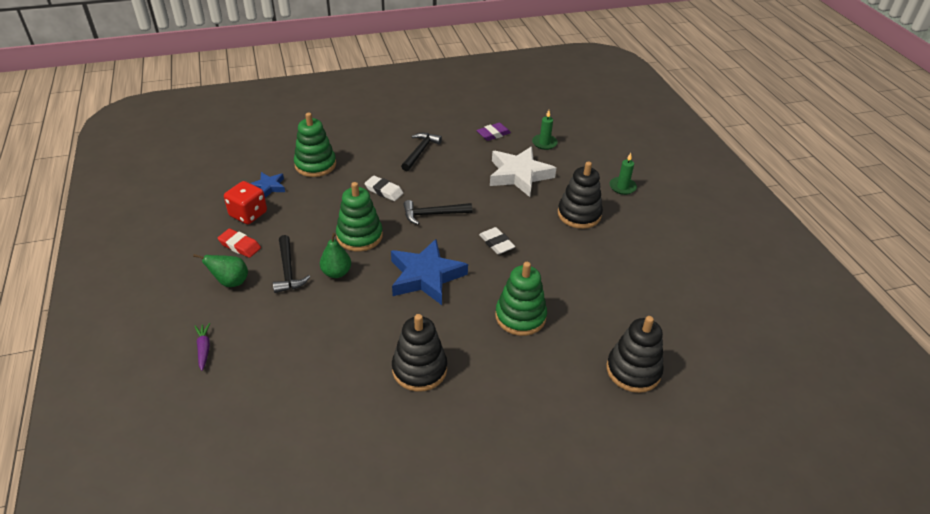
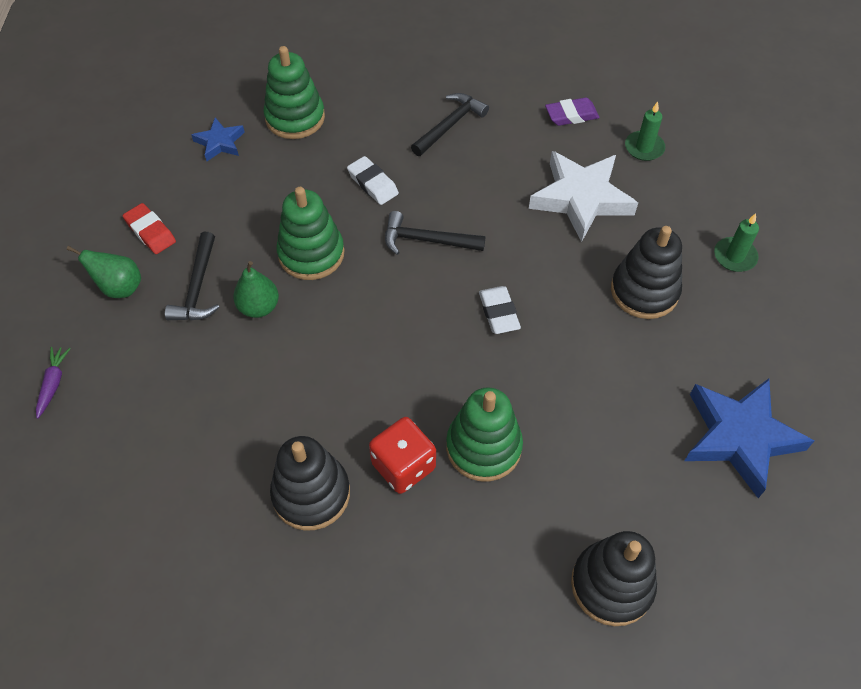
camera: 20 degrees right, 15 degrees up
(248, 214) = (178, 182): red dice -> red dice (403, 466)
(426, 276) = (377, 344): blue star -> blue star (739, 437)

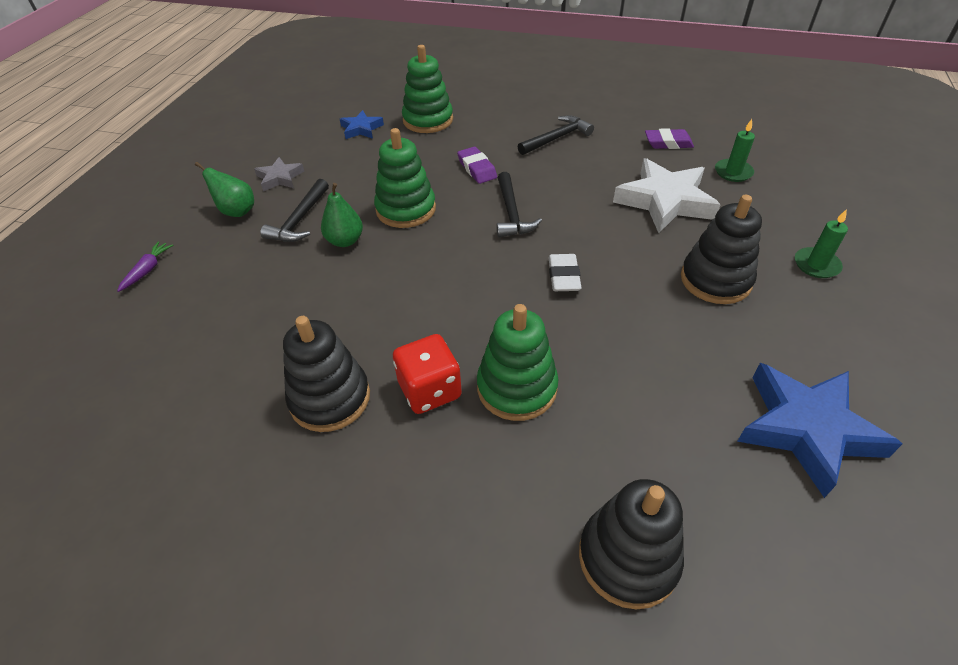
camera: 15 degrees right, 10 degrees down
(150, 232) = (280, 178): red eraser -> grey star
(373, 184) = (477, 169): white eraser -> purple eraser
(427, 240) = (511, 213): black hammer -> black hammer turned 120 degrees counterclockwise

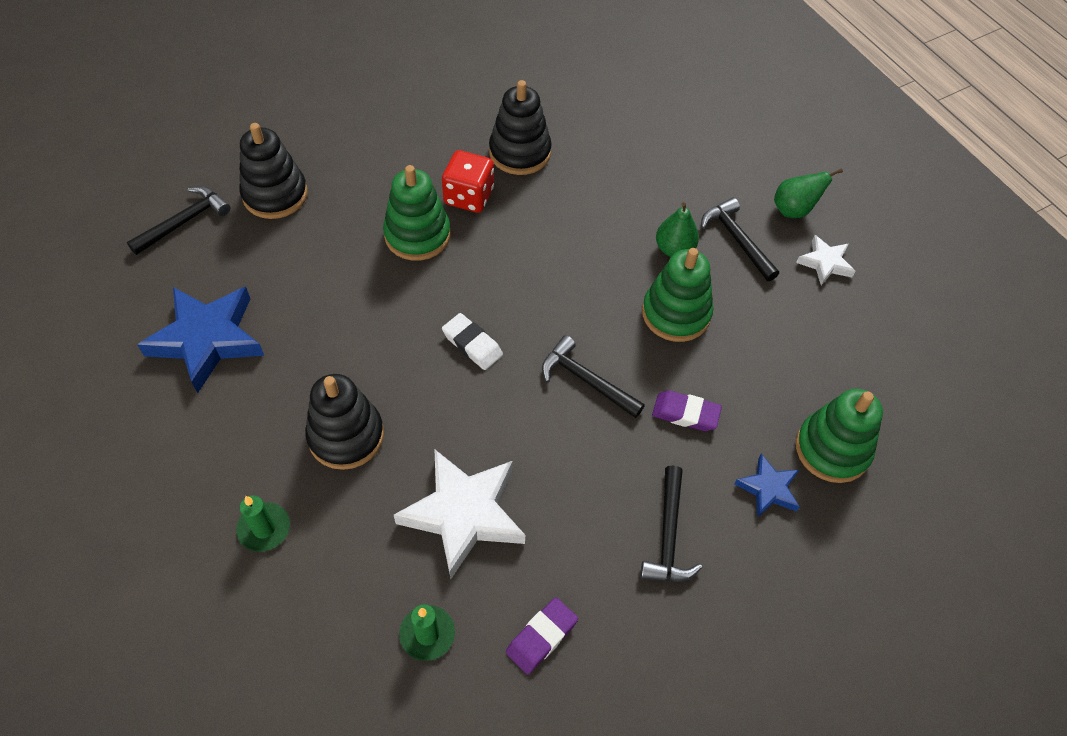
camera: 130 degrees right, 10 degrees up
(147, 270) = (759, 131): purple carrot -> none
(280, 178) = (825, 263): grey star -> white star
(361, 129) = (869, 378): blue star -> blue star (768, 489)
(776, 611) = (184, 222): none -> black hammer

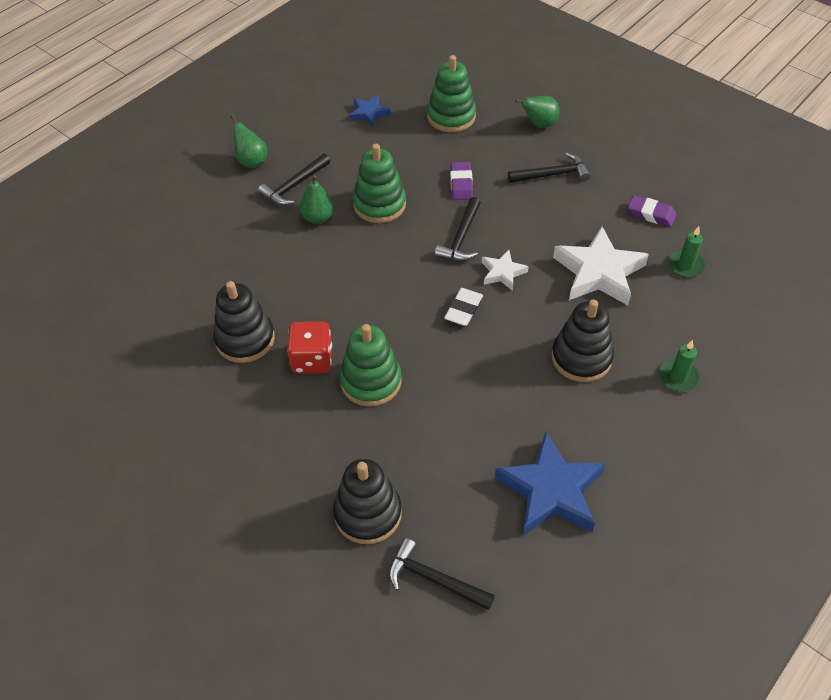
camera: 105 degrees left, 5 degrees down
(768, 489) = (494, 138): blue star -> blue star (369, 113)
(786, 564) = (539, 124): none -> green pear
(825, 263) = (298, 139): white star -> white star (502, 273)

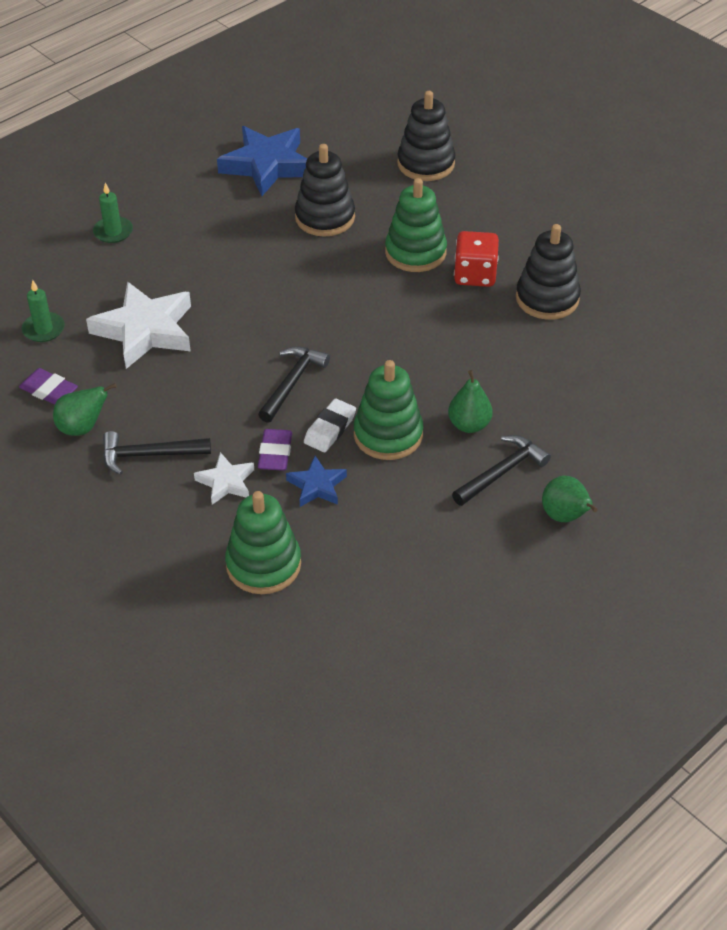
camera: 175 degrees left, 5 degrees down
(369, 113) = (389, 584): blue star -> blue star (317, 486)
(434, 579) = (377, 125): black hammer -> none
(463, 309) = (308, 307): white eraser -> white eraser (330, 429)
(502, 273) = (254, 340): white star -> white star (226, 482)
(539, 124) = (136, 537): green pear -> green pear (82, 427)
(581, 358) = (200, 254): black stacking toy -> black stacking toy (325, 217)

